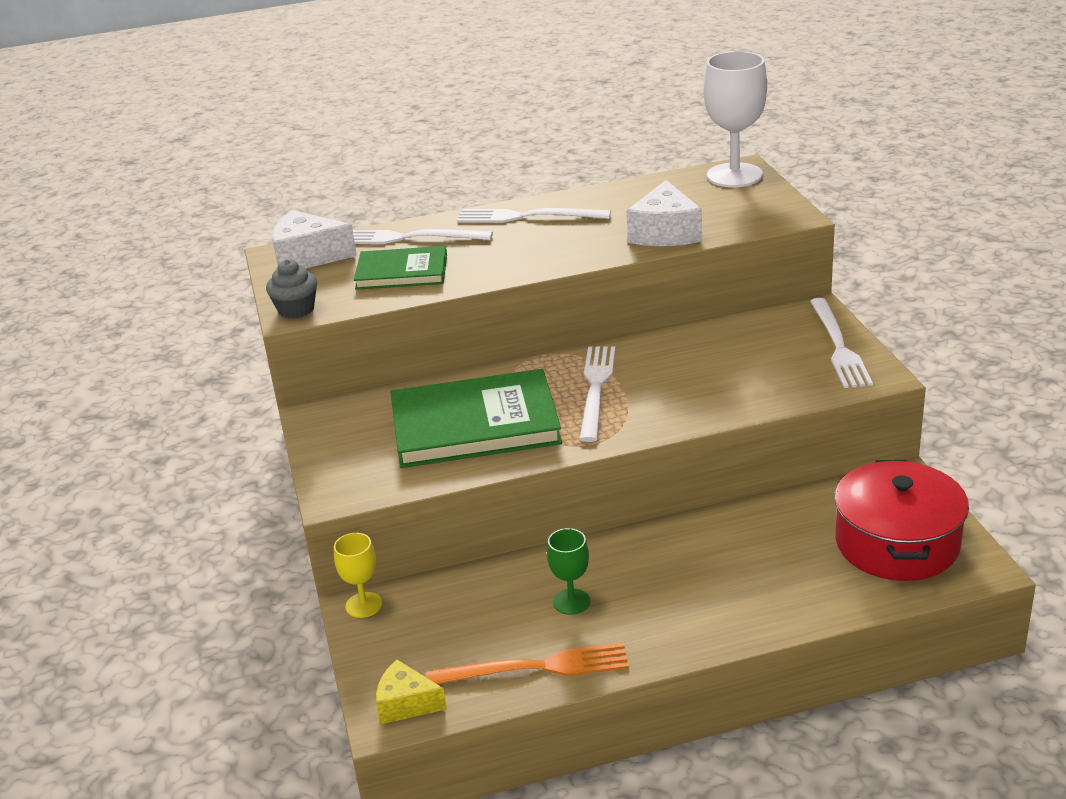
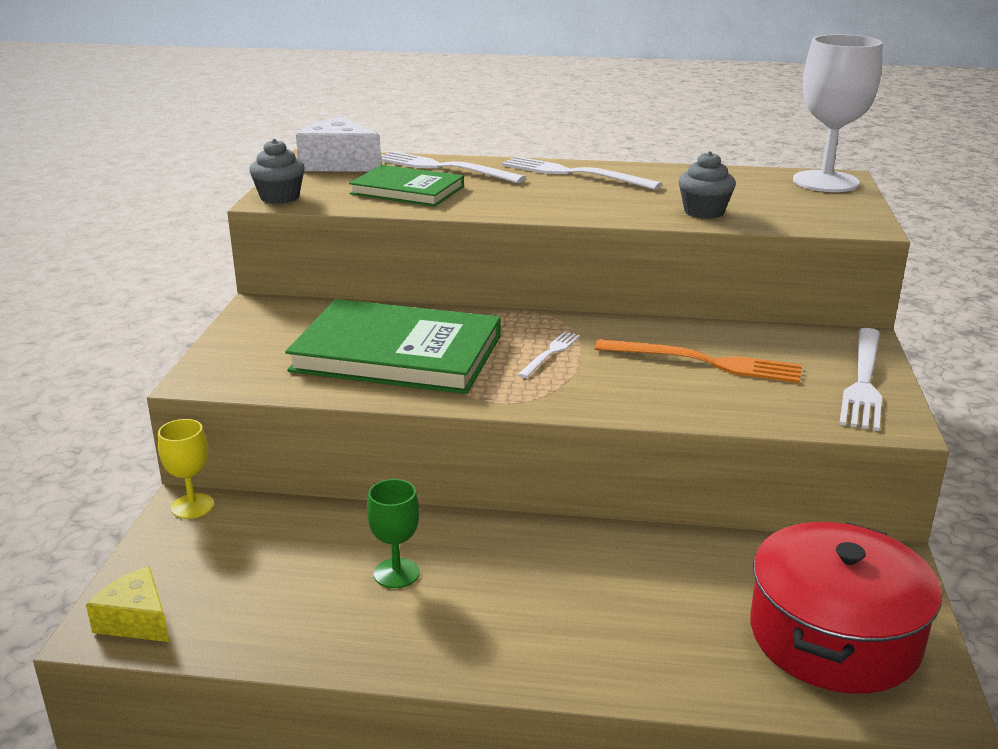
camera: 20 degrees right, 5 degrees down
(536, 667) = (298, 631): orange fork -> orange fork (705, 362)
(596, 388) = (550, 353): white fork -> white fork, size x0.54
(665, 233) = (704, 212): white cheese -> grey cupcake

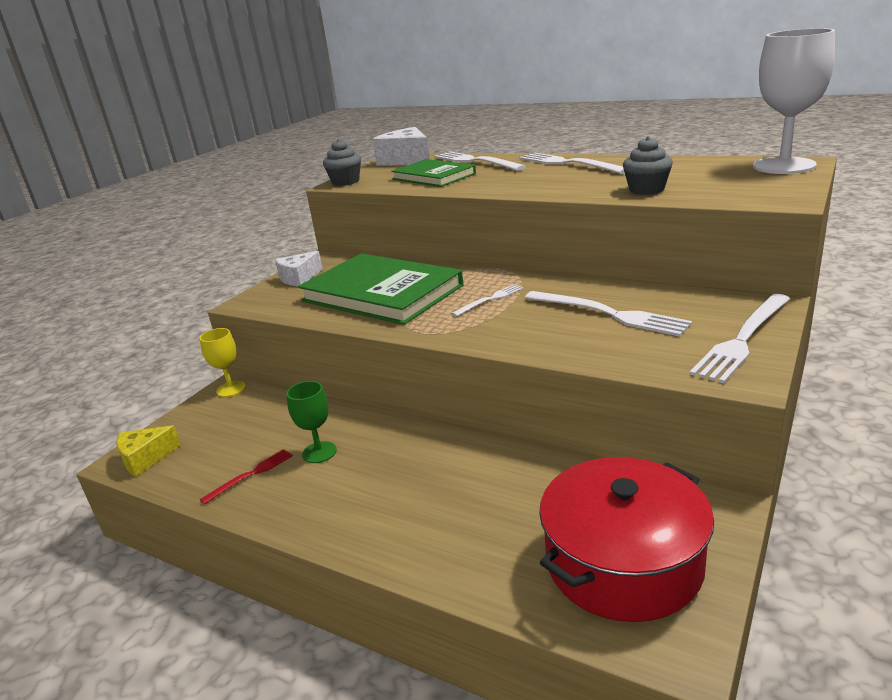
camera: 25 degrees right, 0 degrees up
(136, 620) = (145, 458): yellow cheese -> yellow cheese turned 90 degrees counterclockwise
(251, 338) = (299, 278): none -> white cheese
(322, 616) = (251, 475): none -> red fork
(705, 362) = (608, 314): orange fork -> white fork

